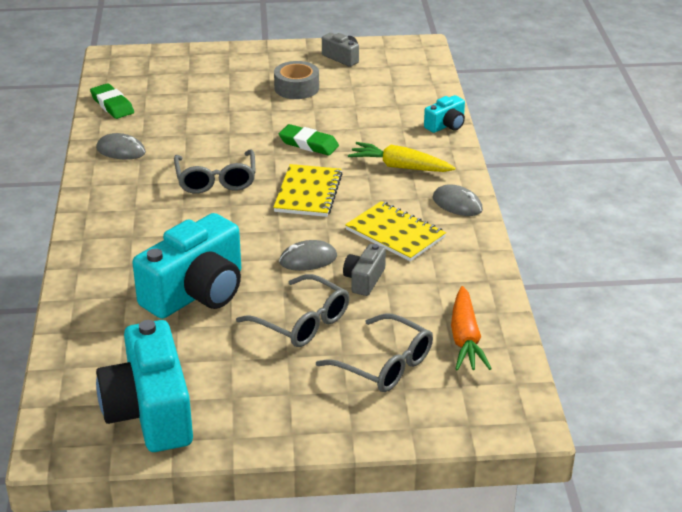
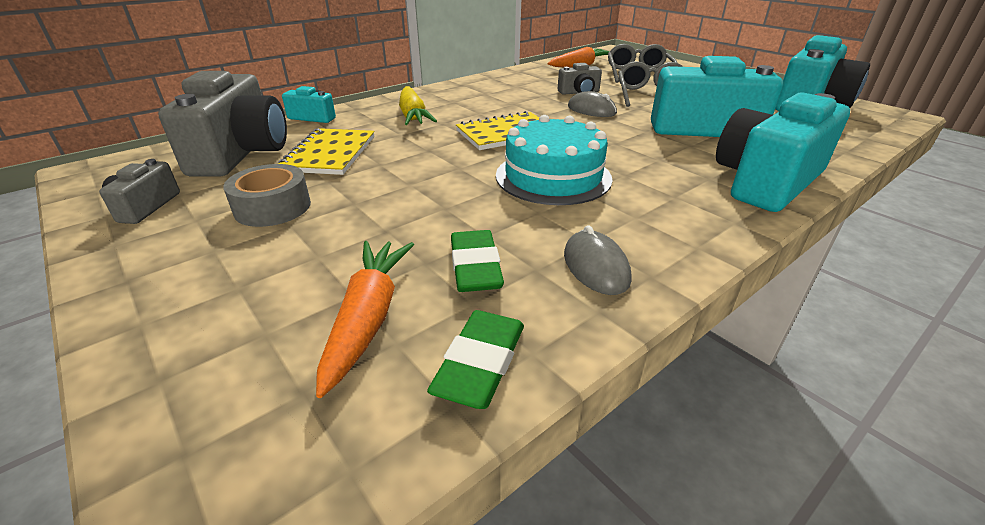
camera: 125 degrees left, 0 degrees up
(97, 255) = (766, 181): none -> turquoise camera
(167, 92) = (368, 318): none -> orange carrot
(216, 180) = (553, 176): grey glasses -> turquoise cake
(308, 144) = (417, 158): green eraser -> green eraser (475, 266)
(395, 89) = (242, 153): none -> grey camera
(395, 233) = (512, 97): yellow notebook -> yellow notebook (330, 154)
(457, 204) = (445, 91): grey mouse -> none

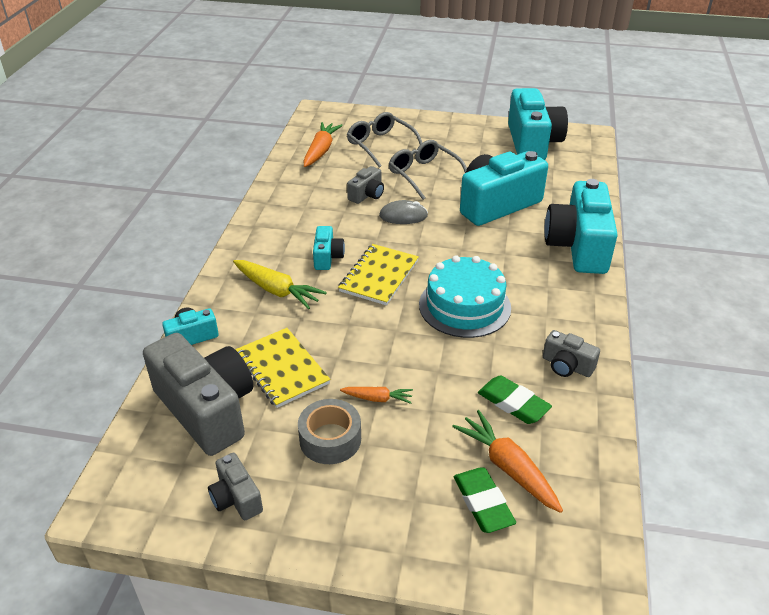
camera: 40 degrees left, 5 degrees up
(359, 201) = (377, 398): none -> orange carrot
(480, 363) = (585, 454): green eraser -> green eraser (483, 503)
(484, 112) = (327, 257): none -> turquoise camera
(595, 267) = (567, 366): grey mouse -> grey camera

